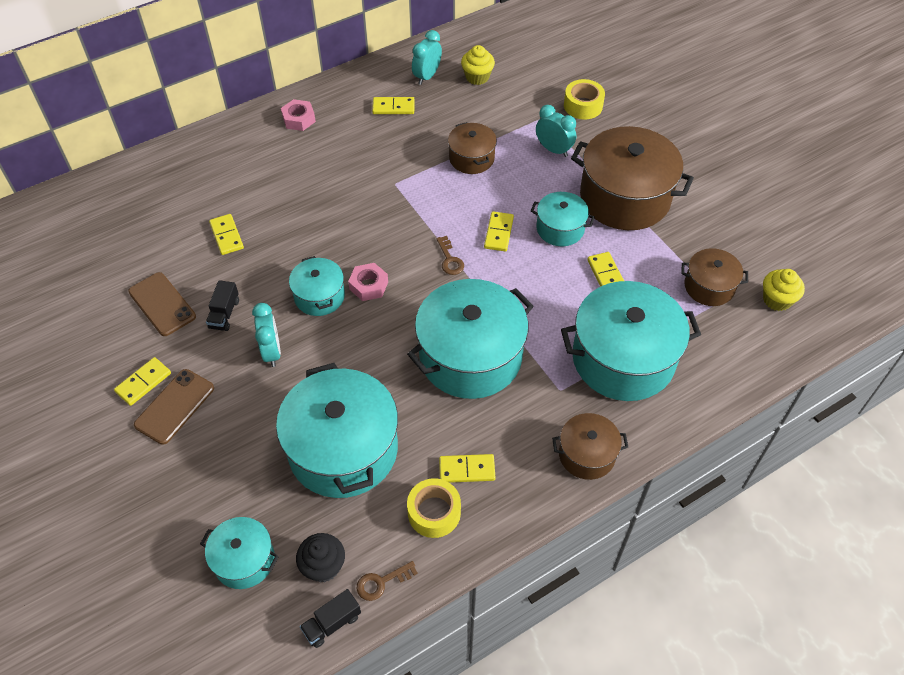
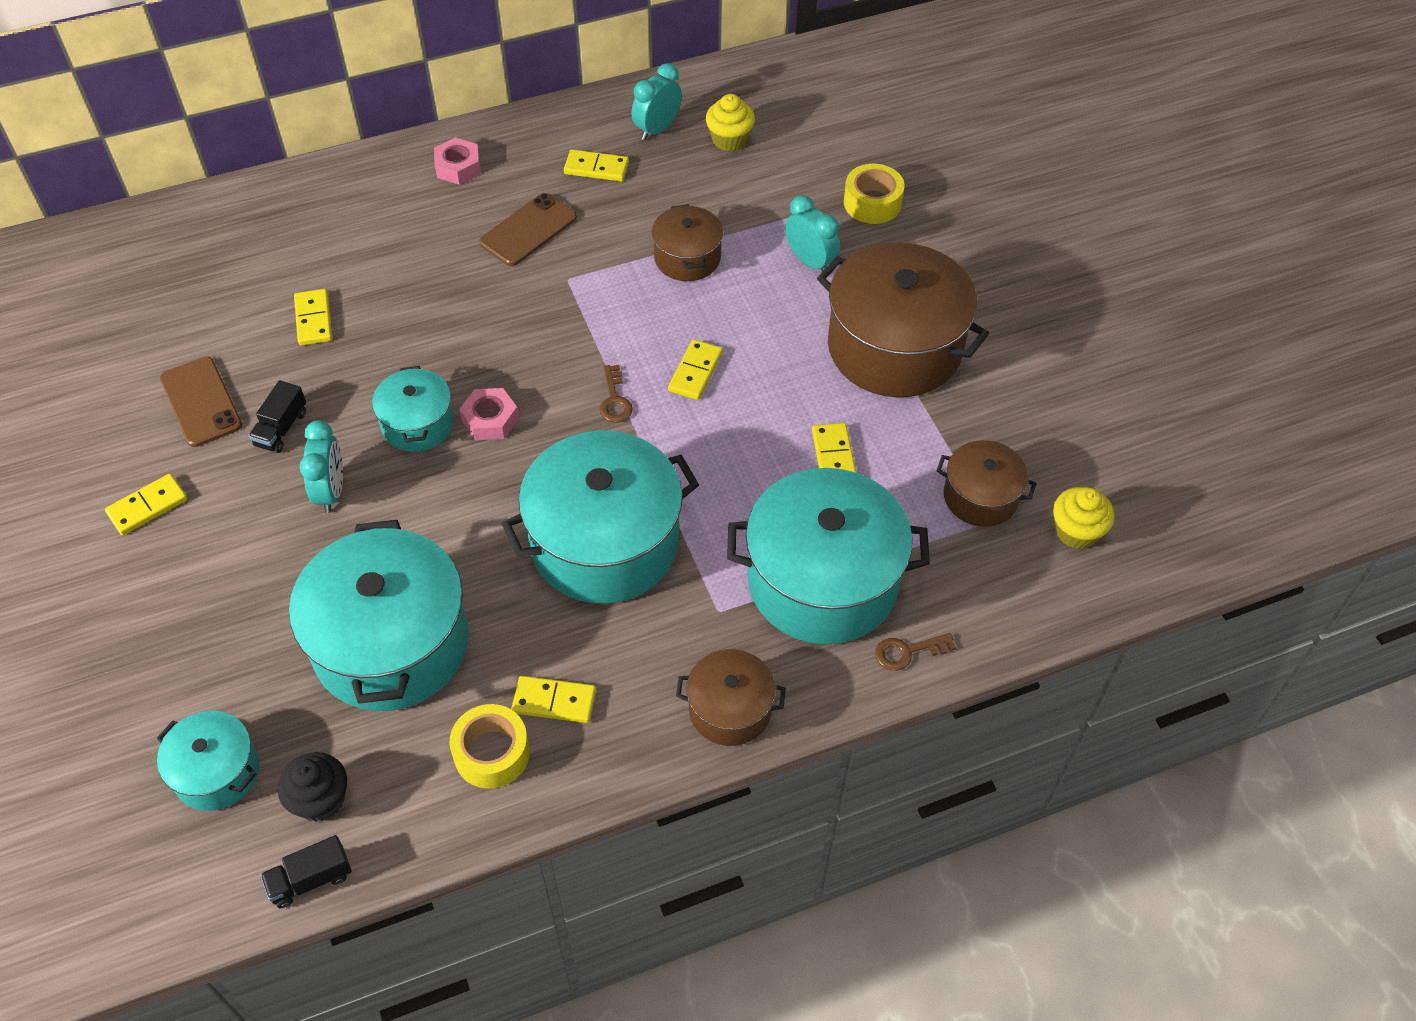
camera: 10 degrees right, 0 degrees up
(174, 406) = (180, 546): brown phone -> brown phone (528, 230)
(381, 582) = (393, 836): brown key -> brown key (907, 652)
(560, 228) = (786, 379): turquoise pot -> none

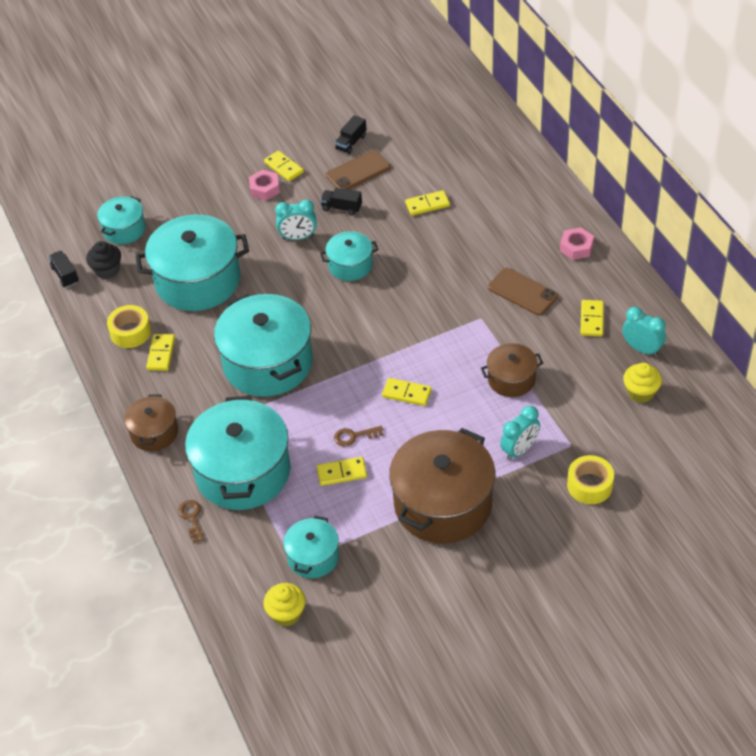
camera: 90 degrees right, 5 degrees down
(125, 408) = (351, 142): none -> black truck
(490, 420) = (356, 297): pink nut -> pink nut (264, 189)
(615, 400) = (378, 355): brown key -> brown key (354, 436)
(980, 497) = (313, 557): brown pot -> turquoise pot

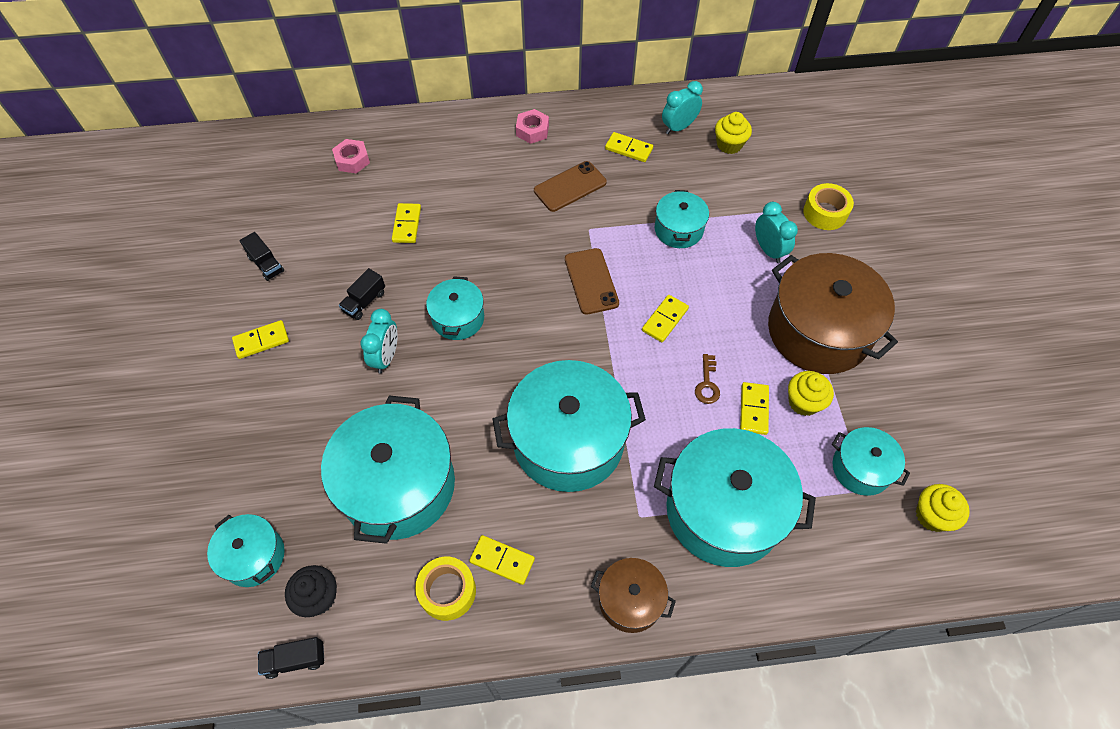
camera: 75 degrees left, 10 degrees up
(192, 518) = (777, 586): brown key -> none
(264, 189) = (284, 370): pink nut -> pink nut (352, 160)
(358, 171) = (316, 270): brown phone -> brown phone (591, 281)
(362, 506) = (803, 402): none -> yellow cupcake
(511, 379) = (678, 229): brown pot -> turquoise pot

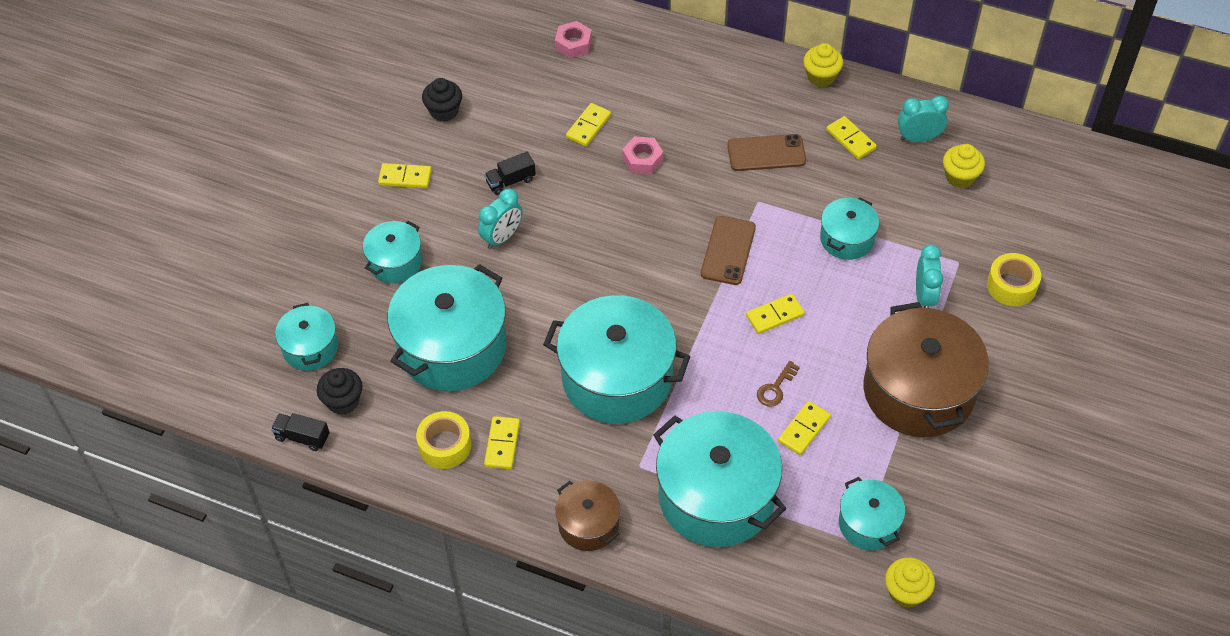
camera: 30 degrees right, 5 degrees down
(266, 264) = (444, 111): black truck -> black cupcake
(458, 318) = (584, 231): turquoise pot -> turquoise pot (395, 262)
(502, 560) = (502, 444): yellow domino -> yellow domino turned 45 degrees clockwise
(532, 130) = (765, 82): pink nut -> pink nut (642, 159)
(803, 402) = (856, 445): yellow cupcake -> yellow cupcake (821, 76)

